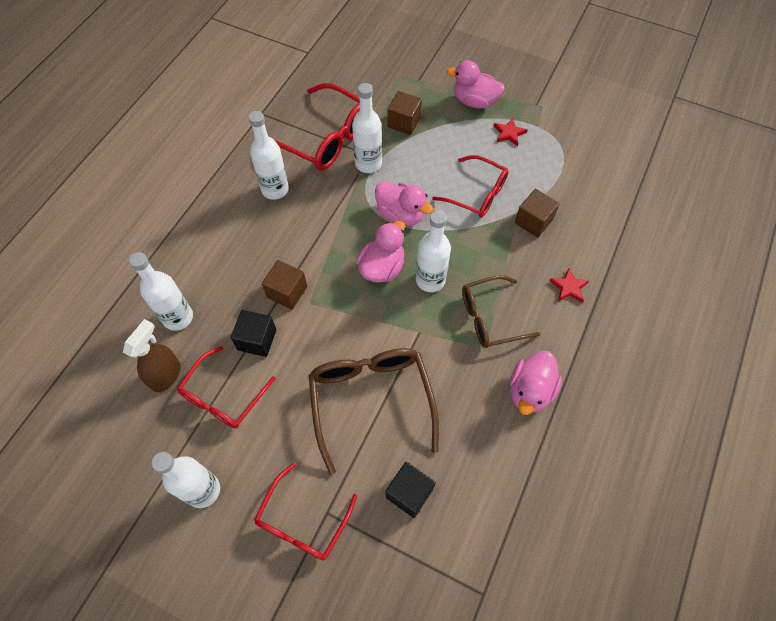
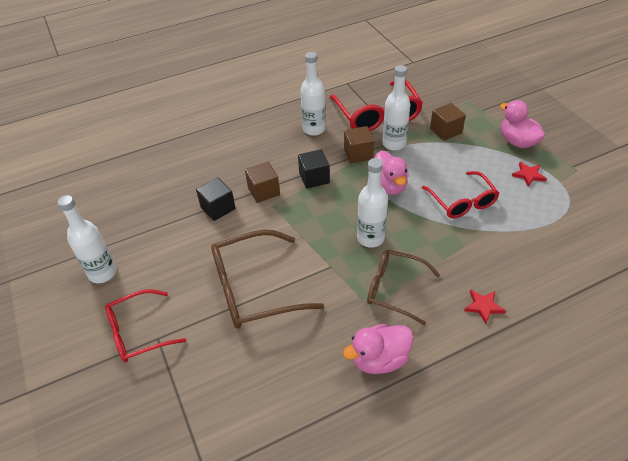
camera: 40 degrees right, 15 degrees down
(166, 375) = (147, 197): brown spray bottle -> none
(178, 317) = (185, 169): white bottle -> none
(223, 396) = (166, 228): red glasses -> none
(371, 401) = (254, 289): brown glasses -> brown glasses turned 135 degrees counterclockwise
(382, 267) = (342, 211): pink duck -> none
(409, 493) = (222, 365): black cube -> black cube (314, 178)
(533, 221) = (494, 244): brown cube -> brown cube (358, 154)

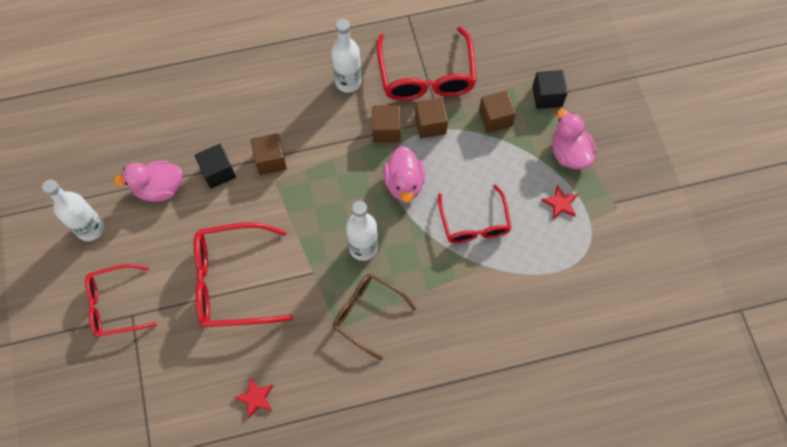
camera: 10 degrees right, 20 degrees up
(254, 289) = (232, 281): brown glasses -> red glasses
(314, 178) = (328, 154): black cube -> black cube (547, 96)
(379, 359) = (328, 385): pink duck -> pink duck (159, 188)
(394, 144) = (430, 124): white bottle -> brown cube
(483, 306) = (445, 353): red star -> red star (256, 398)

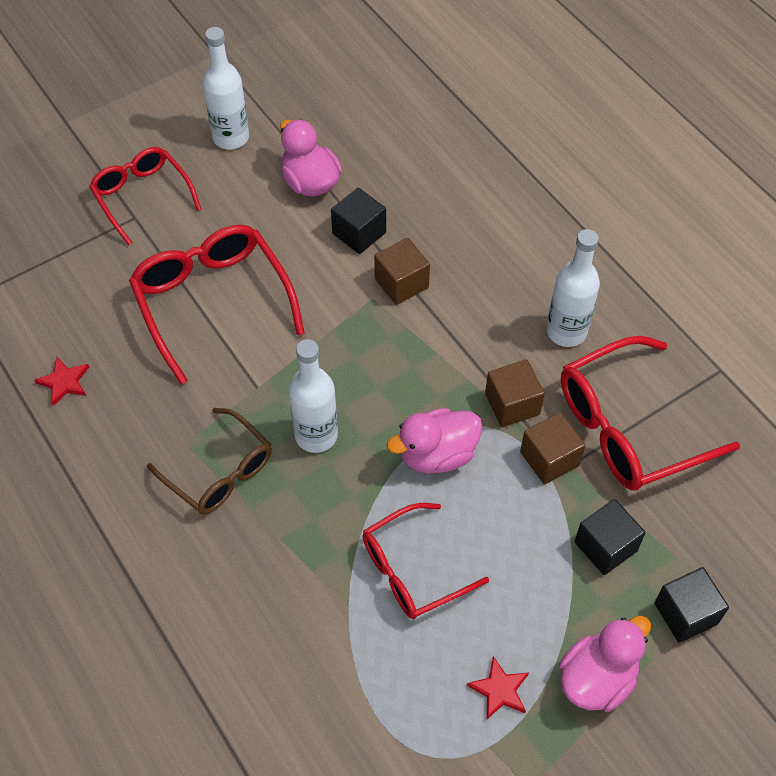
camera: 70 degrees right, 10 degrees down
(367, 314) = (219, 472): brown glasses -> brown glasses turned 120 degrees clockwise
(495, 118) = (605, 546): brown cube -> black cube

